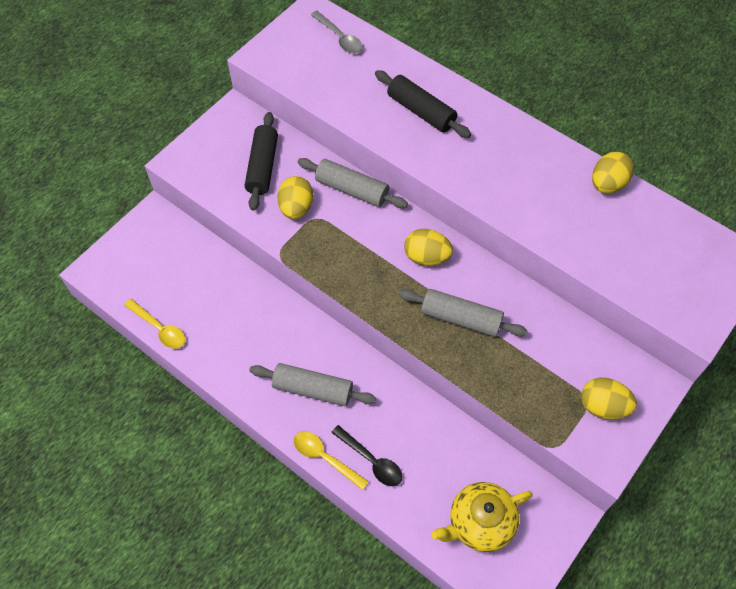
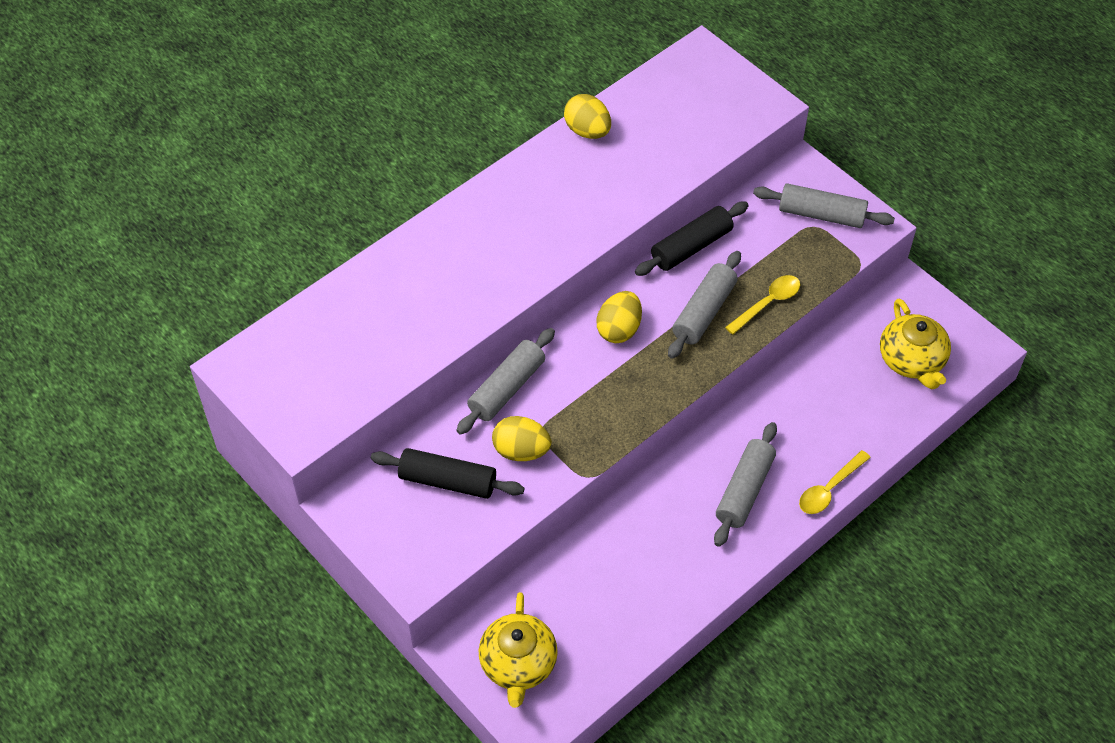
camera: 80 degrees left, 5 degrees down
(144, 253) = (518, 664): none -> yellow teapot
(159, 328) = (637, 650): yellow spoon -> yellow spoon (767, 303)
(340, 38) = (294, 342): grey spoon -> none
(371, 460) = (837, 445): black spoon -> none
(421, 111) = (442, 276): black rolling pin -> black rolling pin (691, 247)
(603, 406) = (821, 214): yellow egg -> grey rolling pin

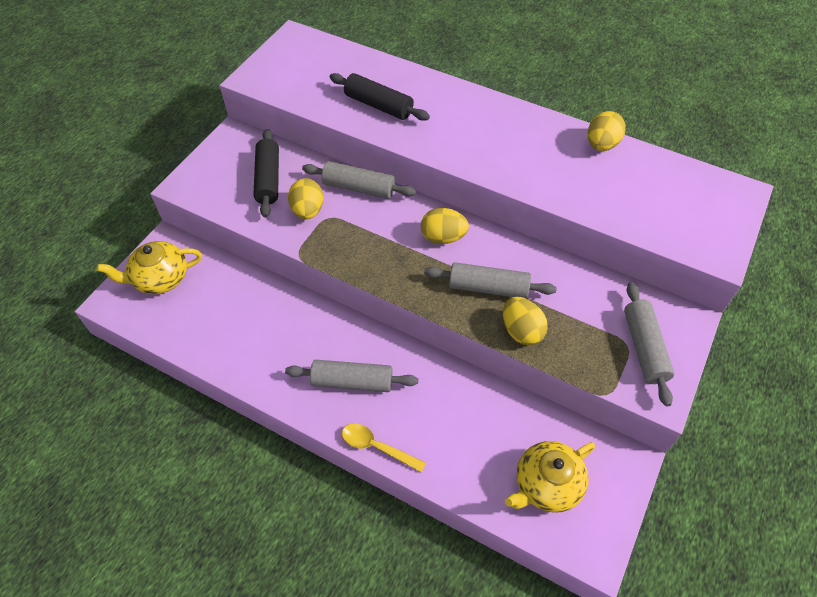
camera: 70 degrees right, 0 degrees up
(691, 247) = (550, 262): black rolling pin -> black rolling pin (378, 105)
(767, 303) = (521, 331): yellow spoon -> yellow egg

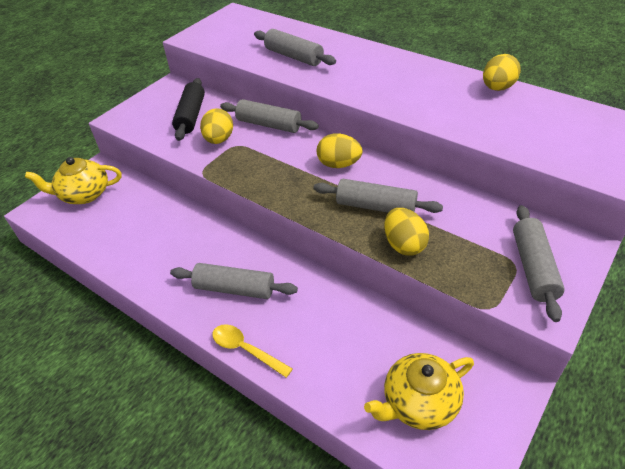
camera: 10 degrees right, 10 degrees down
(378, 105) = (294, 56): black rolling pin -> grey rolling pin

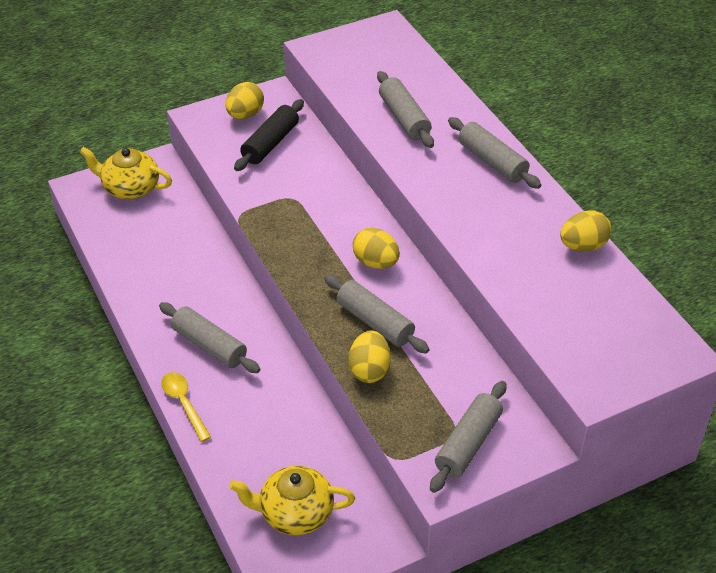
camera: 25 degrees right, 0 degrees up
(219, 140) = (279, 184): yellow egg -> yellow egg (245, 115)
(269, 125) = (341, 187): grey rolling pin -> grey rolling pin (492, 162)

